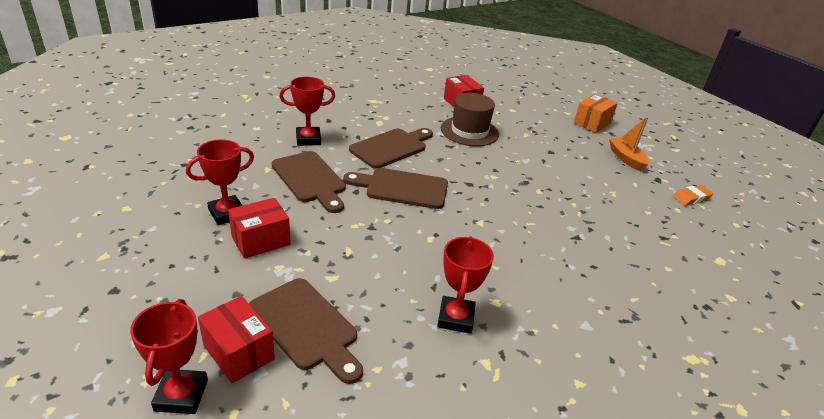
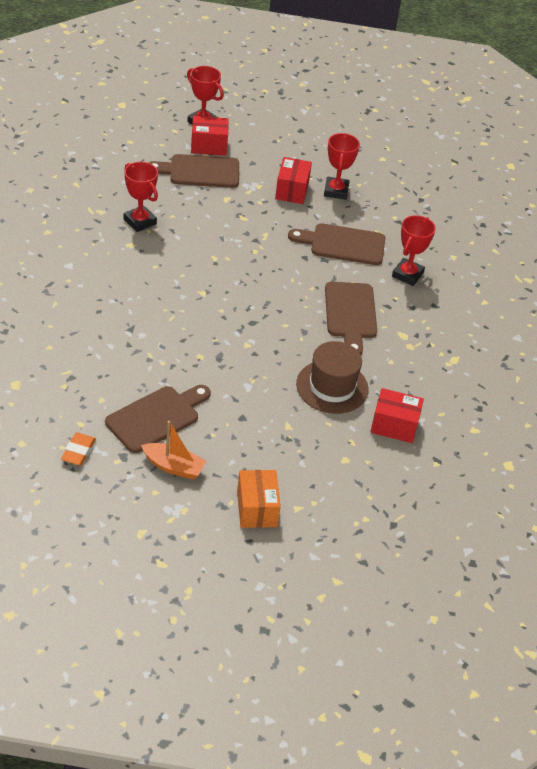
camera: 130 degrees right, 10 degrees up
(402, 188) = (285, 282): brown cutting board -> brown cutting board (157, 417)

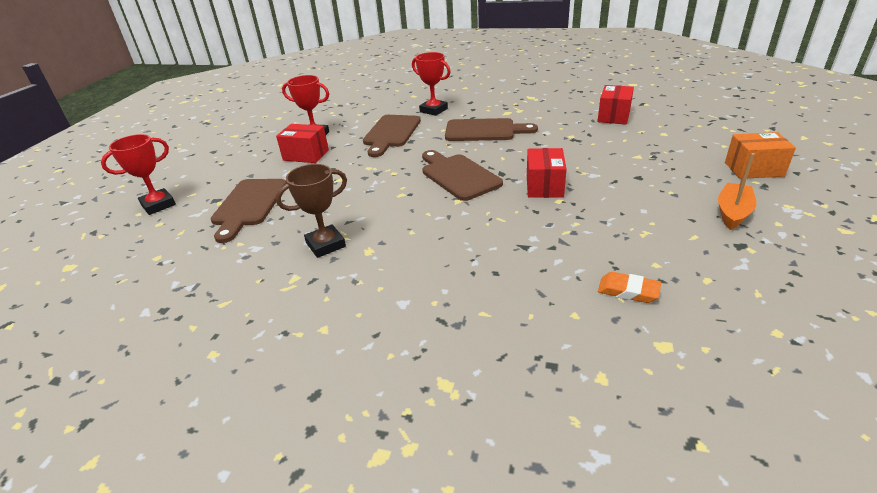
camera: 75 degrees left, 10 degrees down
(78, 451) = (757, 279): orange eraser -> orange eraser (628, 291)
(140, 221) = (326, 245): red trophy -> brown trophy
(157, 417) = (665, 224): brown cutting board -> brown cutting board (458, 175)
(209, 146) = (205, 200): red box -> red box (544, 186)
(332, 387) = (578, 138): brown hat -> none

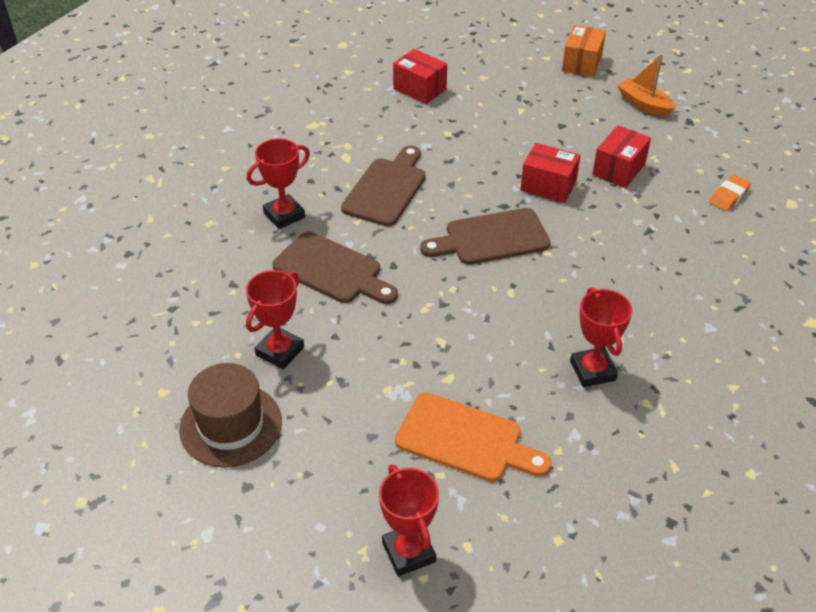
camera: 75 degrees left, 10 degrees up
(248, 205) = (465, 440): brown cutting board -> orange cutting board
(256, 137) = (231, 425): none -> brown hat
(306, 155) = (344, 368): red box -> red box (618, 169)
(326, 245) = (593, 370): brown trophy -> red trophy

